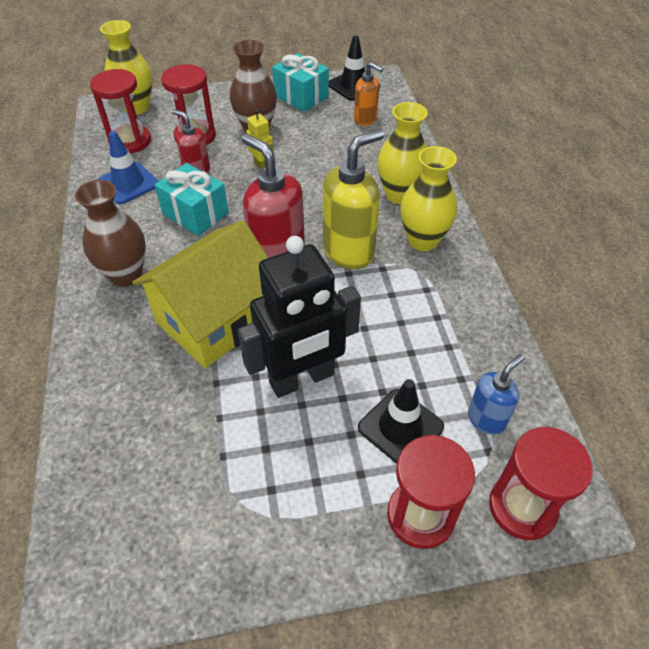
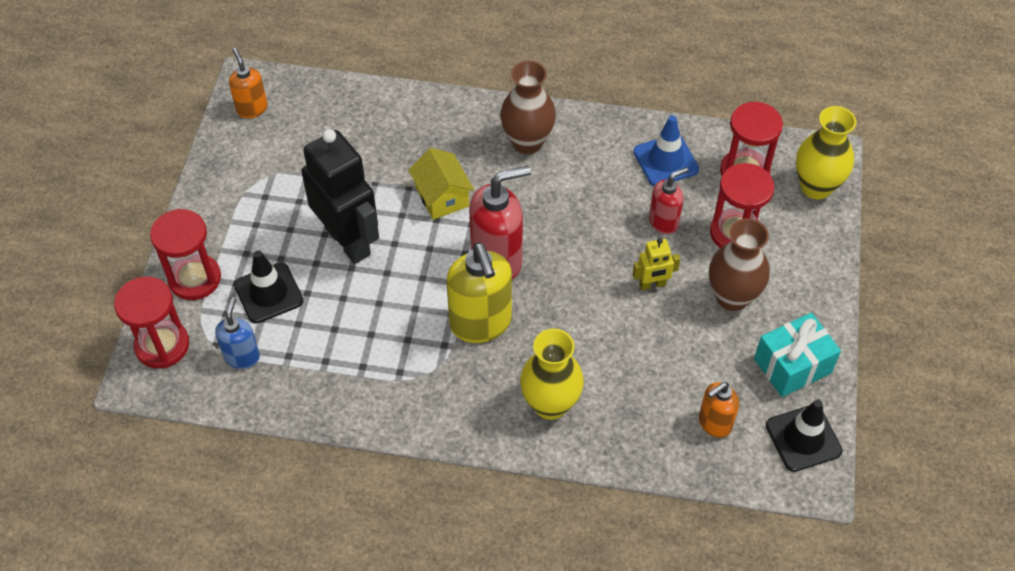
camera: 110 degrees right, 5 degrees up
(124, 575) = (252, 108): none -> orange soap dispenser
(195, 214) = (593, 208): turquoise gift -> none
(216, 319) = (442, 197): yellow house -> yellow house, size x0.53
(302, 379) = (348, 241): black robot -> black robot turned 150 degrees clockwise
(423, 240) = (467, 397): yellow vase -> none
(486, 419) = (242, 357): blue soap dispenser -> blue soap dispenser turned 150 degrees counterclockwise

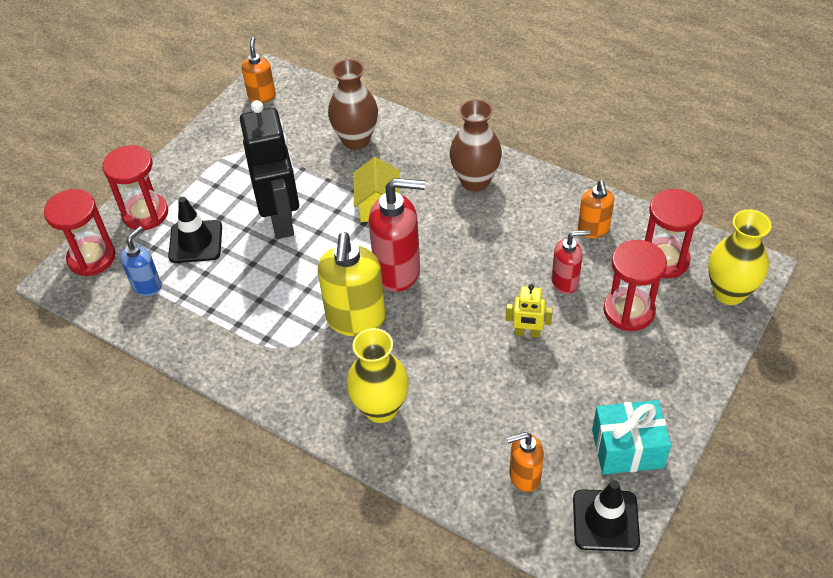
camera: 25 degrees right, 5 degrees down
(665, 160) = (593, 230): blue traffic cone -> orange soap dispenser
(732, 297) = (598, 367): brown vase -> brown vase (356, 140)

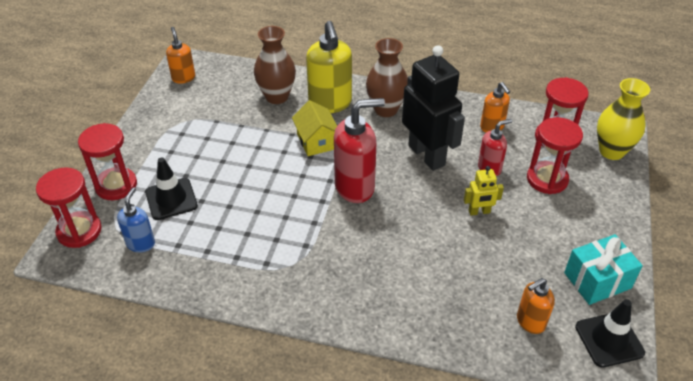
camera: 20 degrees left, 5 degrees down
(282, 219) = (240, 167): black robot -> black robot (427, 155)
(356, 320) = (337, 231): yellow soap dispenser -> yellow soap dispenser (330, 104)
(380, 408) = (389, 297): yellow vase -> none

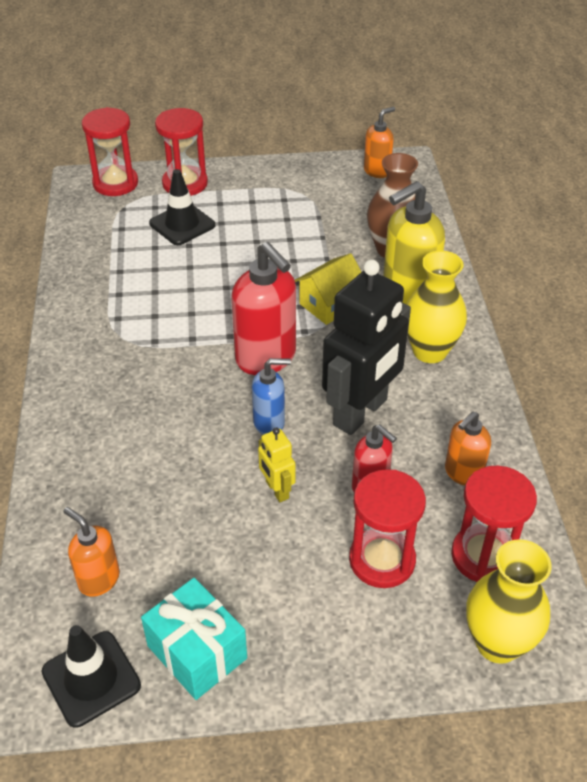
camera: 70 degrees right, 0 degrees up
(141, 243) = (114, 225): blue soap dispenser -> blue soap dispenser (269, 422)
(386, 109) = (429, 351): brown vase -> yellow vase

